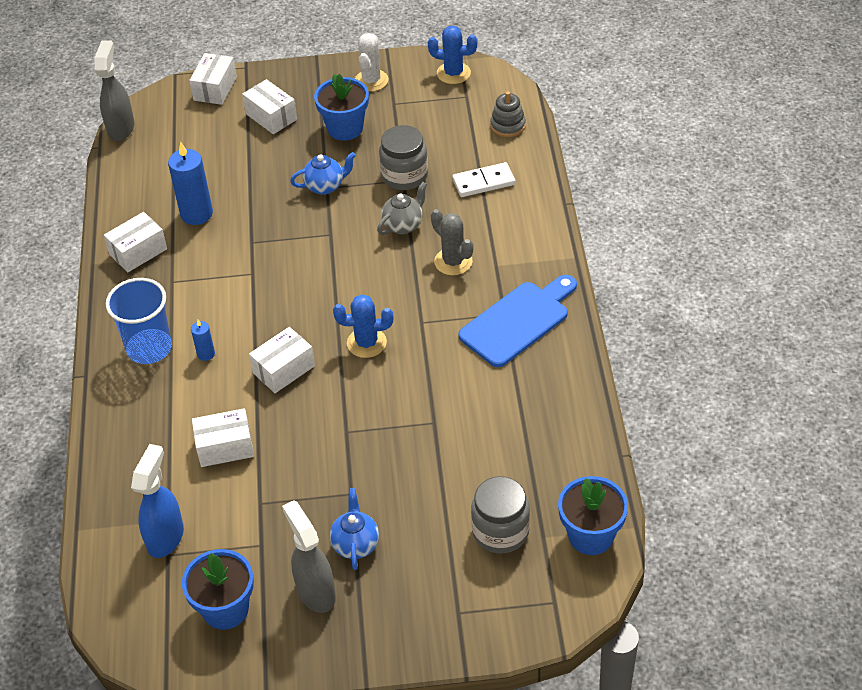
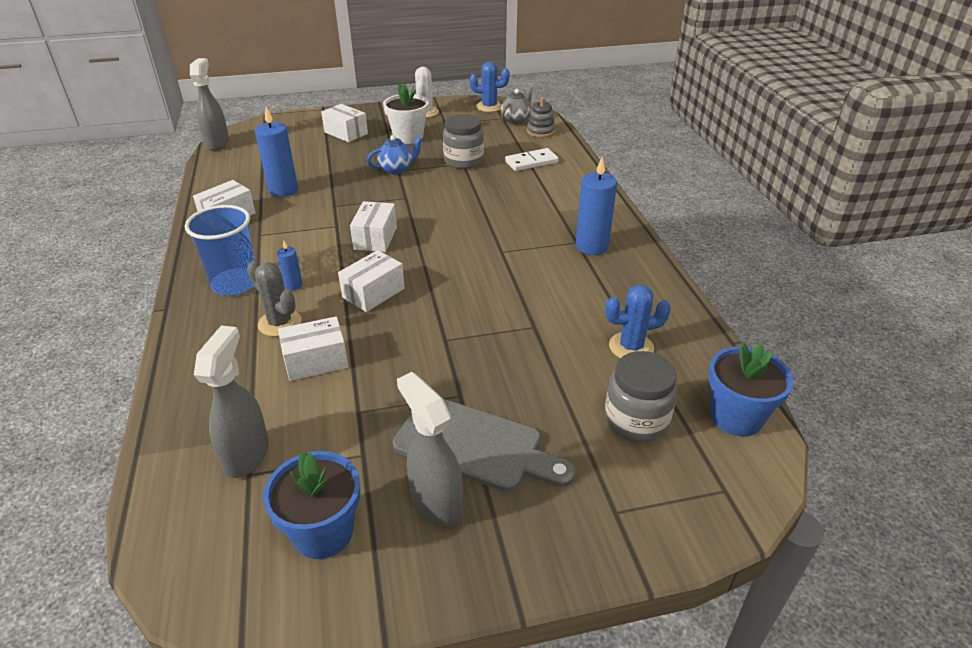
camera: 10 degrees left, 10 degrees down
(166, 537) = (247, 454): blue spray bottle -> grey spray bottle
(215, 88) = (298, 120): white box -> white box (375, 238)
(345, 128) = (408, 137): blue flower pot -> white flower pot
(355, 544) = (475, 445): blue teapot -> grey cutting board
(366, 343) = (452, 268): blue cactus -> blue cactus (631, 347)
(403, 225) = (469, 189): grey teapot -> grey teapot (516, 120)
(453, 262) = (519, 210): grey cactus -> grey cactus (280, 323)
(518, 321) = (591, 246): blue cutting board -> blue candle

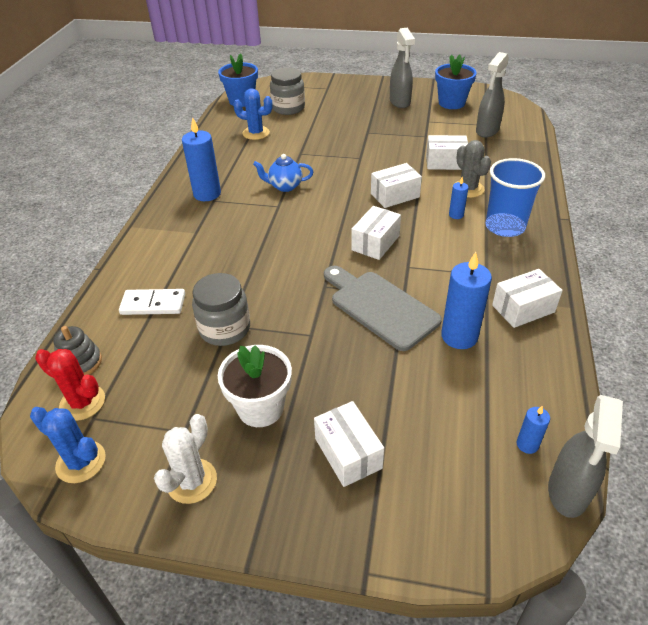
camera: 155 degrees left, 5 degrees up
(238, 153) = (527, 444): none -> blue candle
(396, 169) = (312, 336): blue teapot -> blue teapot (285, 186)
(475, 445) = (372, 114): grey cutting board -> grey cutting board (380, 307)
(516, 120) = (82, 402): grey teapot -> red cactus

